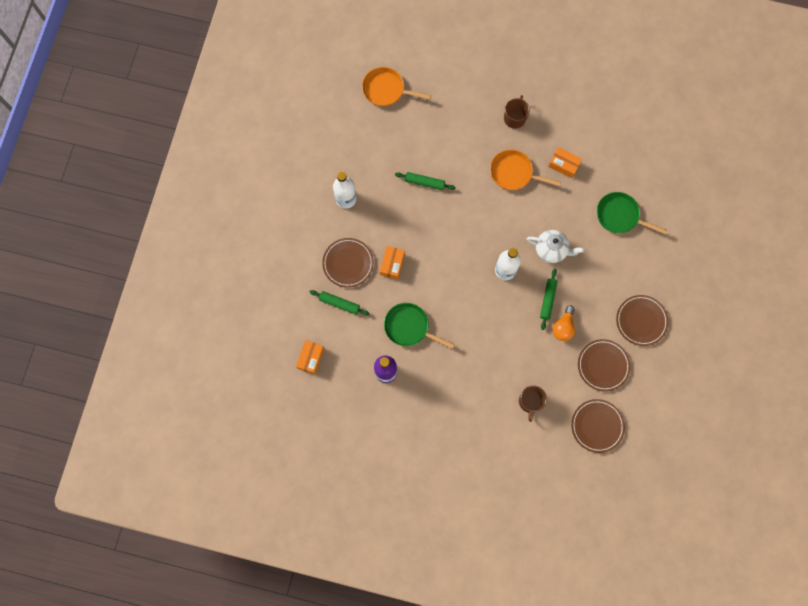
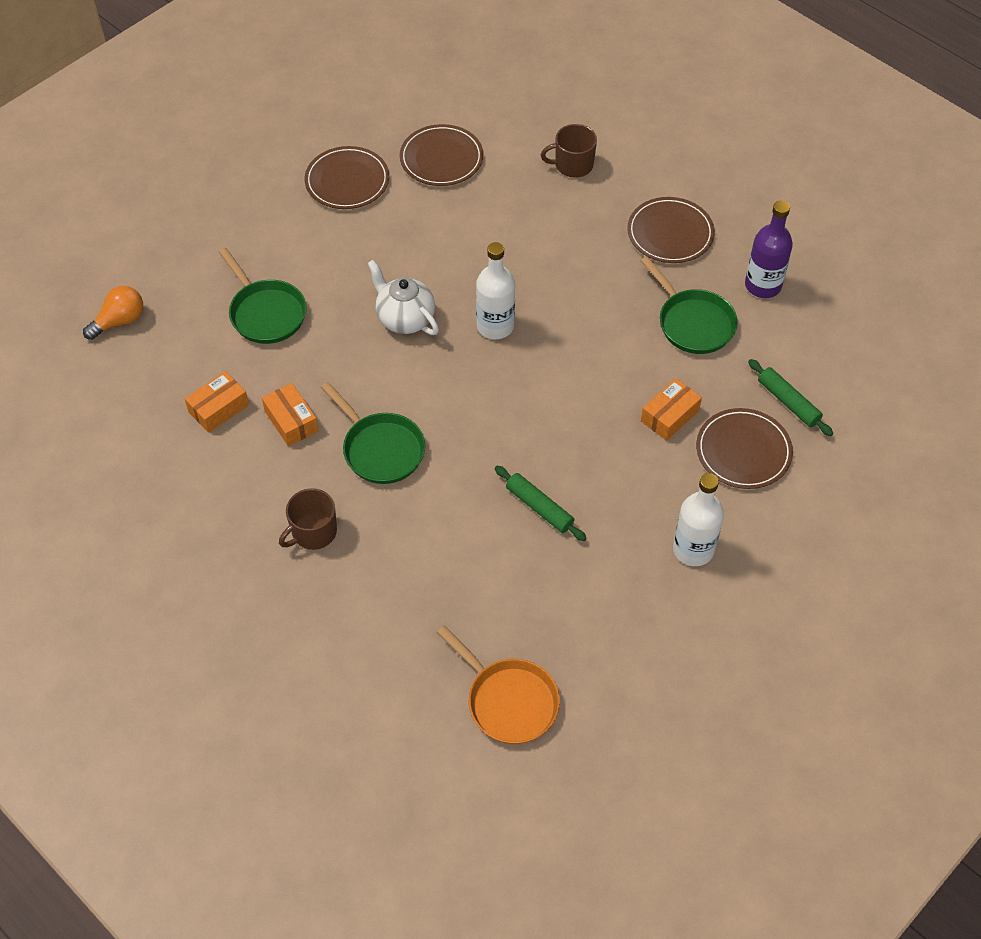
camera: 150 degrees left, 20 degrees down
(310, 358) = (873, 353): orange box -> orange box (218, 408)
(514, 173) = (380, 449): orange pan -> green pan
(530, 402) = (573, 165): brown mug -> brown mug turned 135 degrees counterclockwise
(548, 300) = (459, 262): green rolling pin -> none
(563, 327) = (462, 222): orange light bulb -> orange light bulb (119, 321)
(597, 426) = (501, 105): brown plate -> brown plate (670, 233)

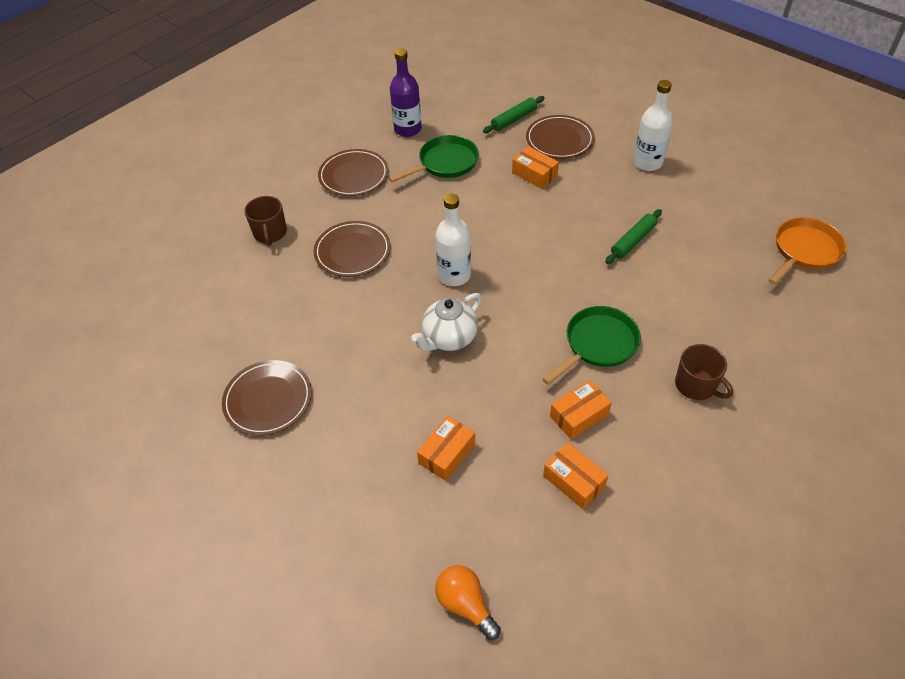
camera: 90 degrees left, 5 degrees down
(265, 313) = (447, 453): green pan -> orange box
(441, 158) = (248, 325): brown plate -> brown plate (352, 251)

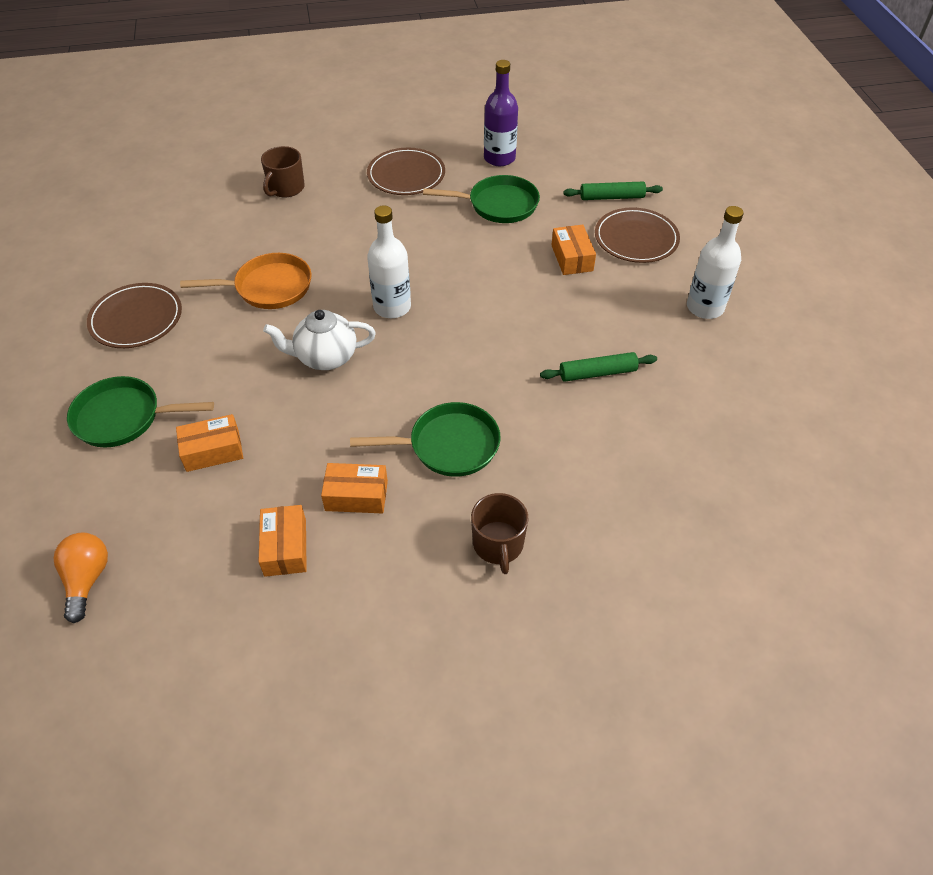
camera: 35 degrees right, 0 degrees up
(350, 476) = (124, 417): none -> green pan
(352, 251) = (332, 238): brown plate -> none
(804, 251) = (781, 493): orange pan -> orange pan (268, 287)

